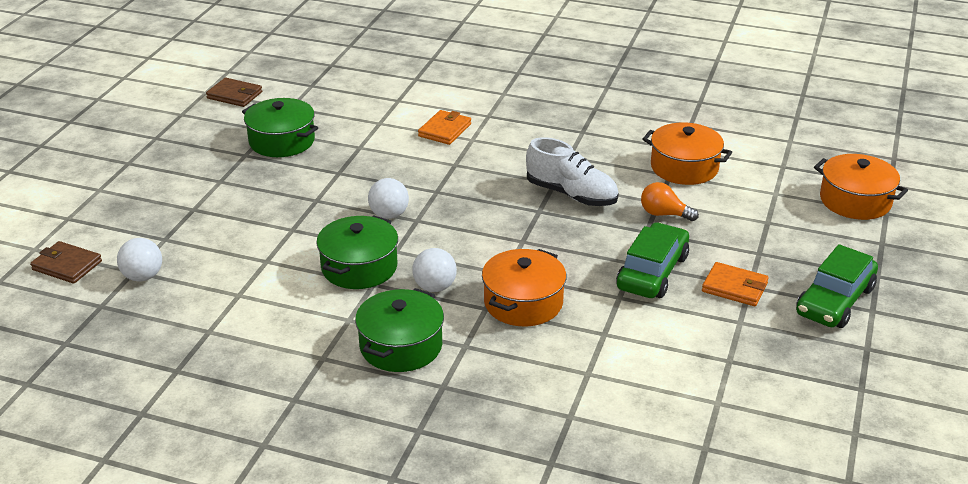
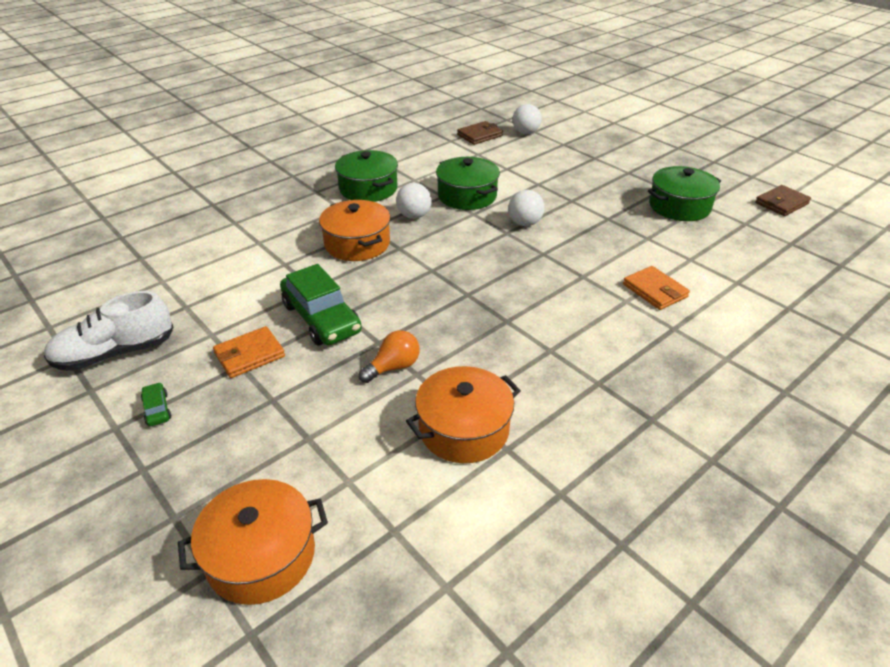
camera: 120 degrees right, 5 degrees up
(67, 265) = (557, 116): brown wallet -> brown wallet (479, 135)
(571, 195) = (477, 323): white shoe -> white shoe (115, 353)
(834, 301) = (157, 409): green car -> green car, size x0.43

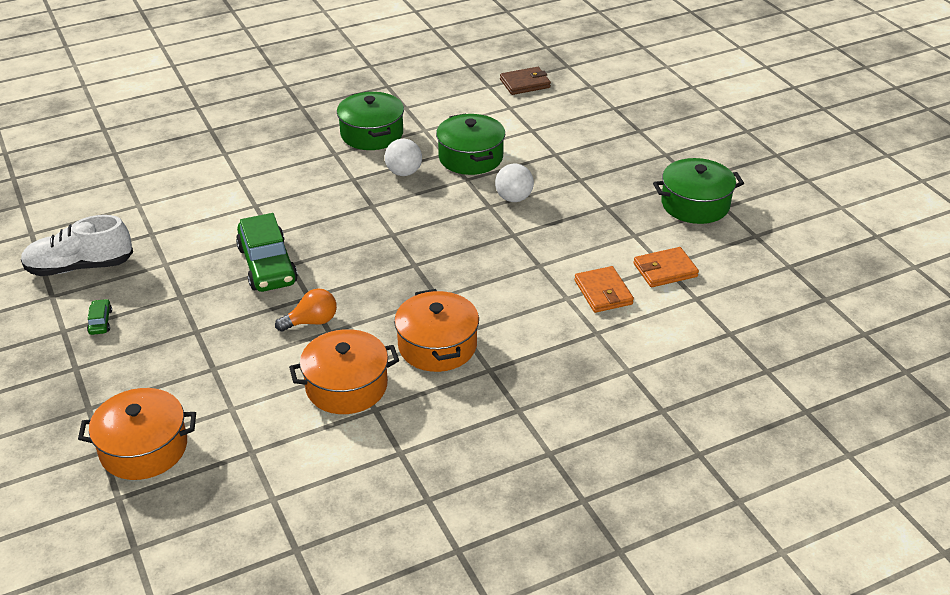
camera: 15 degrees right, 0 degrees up
(249, 355) = (191, 288): orange wallet -> orange wallet (665, 270)
(357, 244) = (333, 195): orange pot -> orange pot (437, 345)
(525, 132) = (579, 87): white ball -> none
(781, 203) = (816, 218): brown wallet -> none

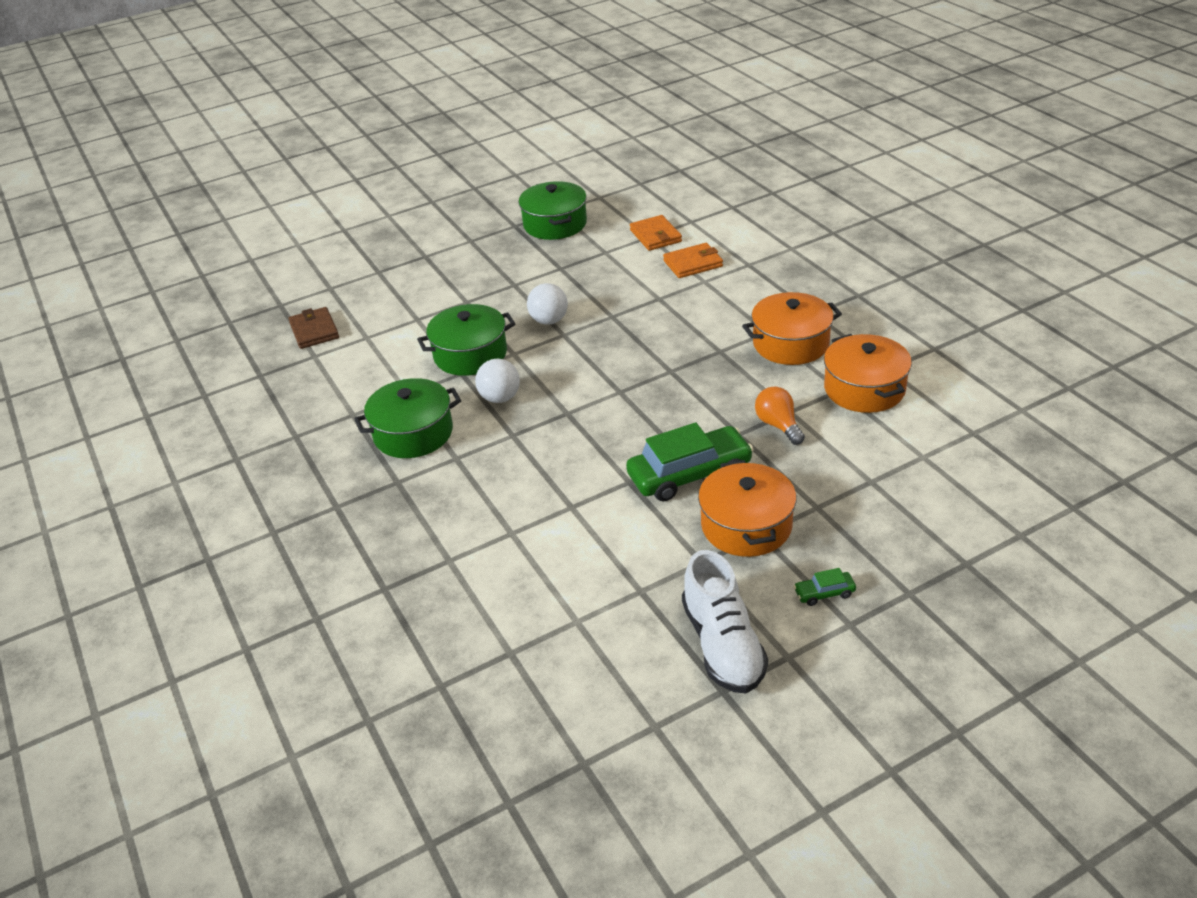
camera: 90 degrees left, 0 degrees up
(144, 448) = (1003, 505): orange pot -> orange pot (746, 525)

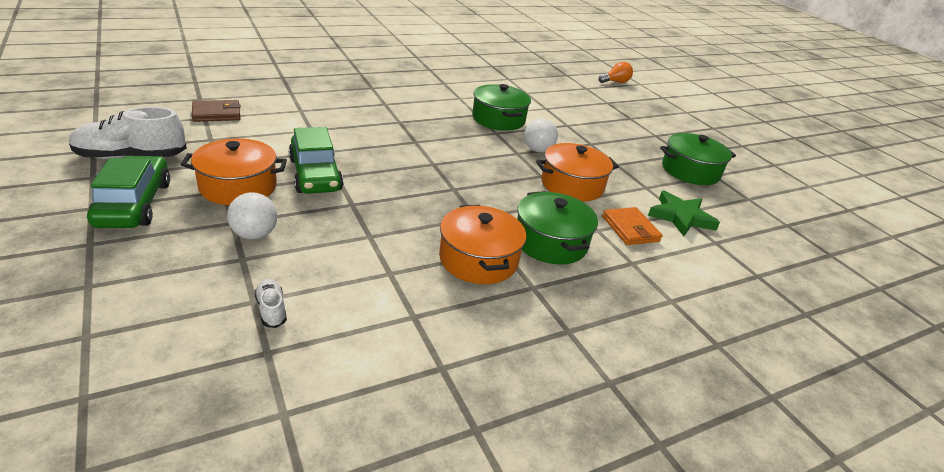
camera: 85 degrees right, 5 degrees down
(314, 331) = (536, 80): brown wallet -> brown wallet (216, 114)
(413, 433) = (416, 95): green pot -> green pot (550, 242)
(500, 398) = (443, 122): white ball -> white ball (254, 234)
(655, 236) = (680, 217): orange wallet -> green star
(778, 425) = (352, 226): orange light bulb -> orange light bulb (615, 82)
(824, 593) = (134, 204): green car -> green car, size x2.33
(864, 389) = (384, 289): orange pot -> orange pot (572, 185)
(927, 443) = (271, 310): none -> white shoe

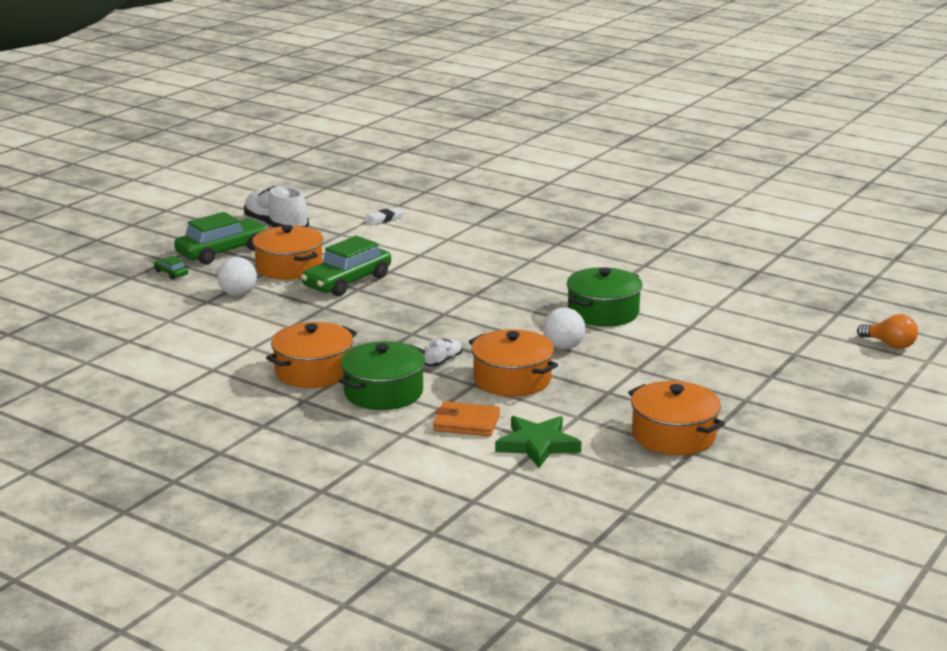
camera: 65 degrees right, 10 degrees down
(130, 254) = (171, 273): none -> green car
(216, 114) = (384, 219): brown wallet -> white eraser
(271, 310) = (167, 328): white shoe -> white shoe (443, 360)
(630, 229) = (466, 423): orange wallet -> orange wallet turned 60 degrees clockwise
(690, 171) = (673, 435): green pot -> orange pot

